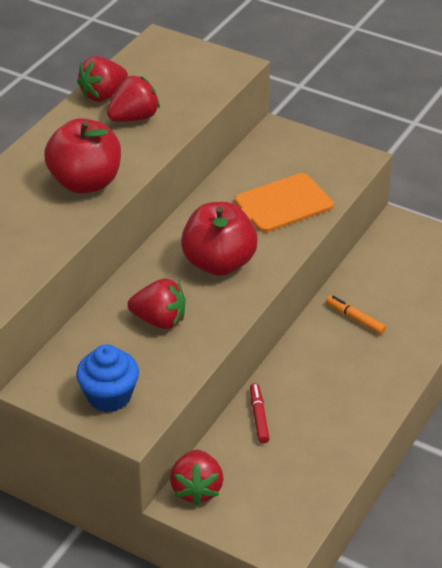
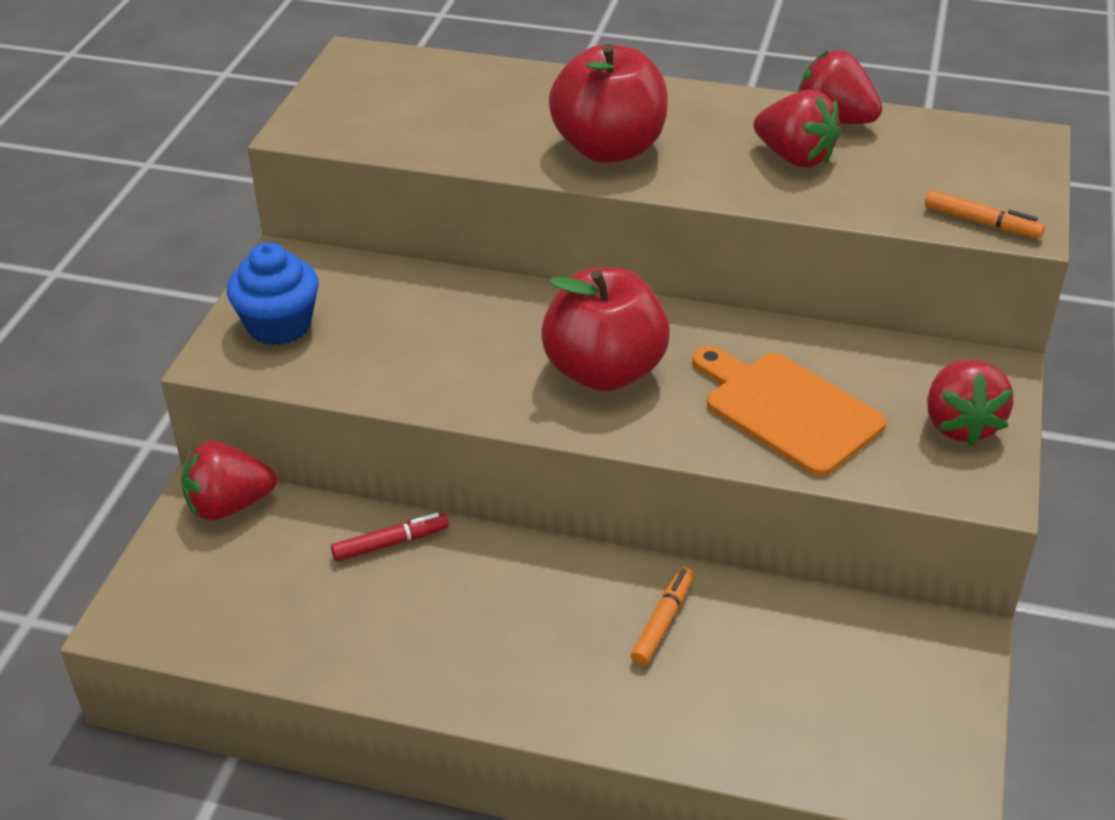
camera: 75 degrees right, 0 degrees up
(159, 320) = (449, 338): red strawberry -> red strawberry (960, 424)
(227, 75) = (981, 223): none -> orange marker

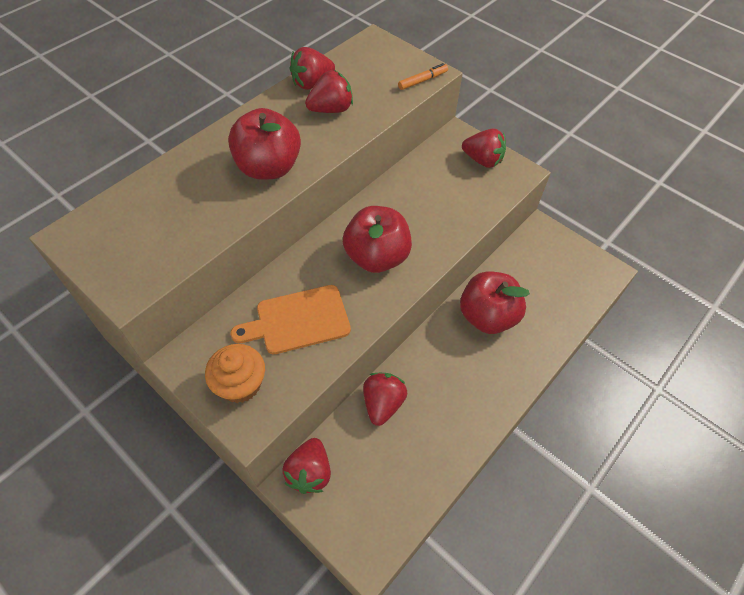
camera: 65 degrees left, 15 degrees up
(279, 325) = (240, 384): blue cupcake -> orange cupcake
(391, 543) = (382, 403): red marker -> red strawberry
(663, 621) = (487, 317): orange marker -> red apple
(787, 410) = (442, 207): orange cutting board -> orange cutting board (298, 320)

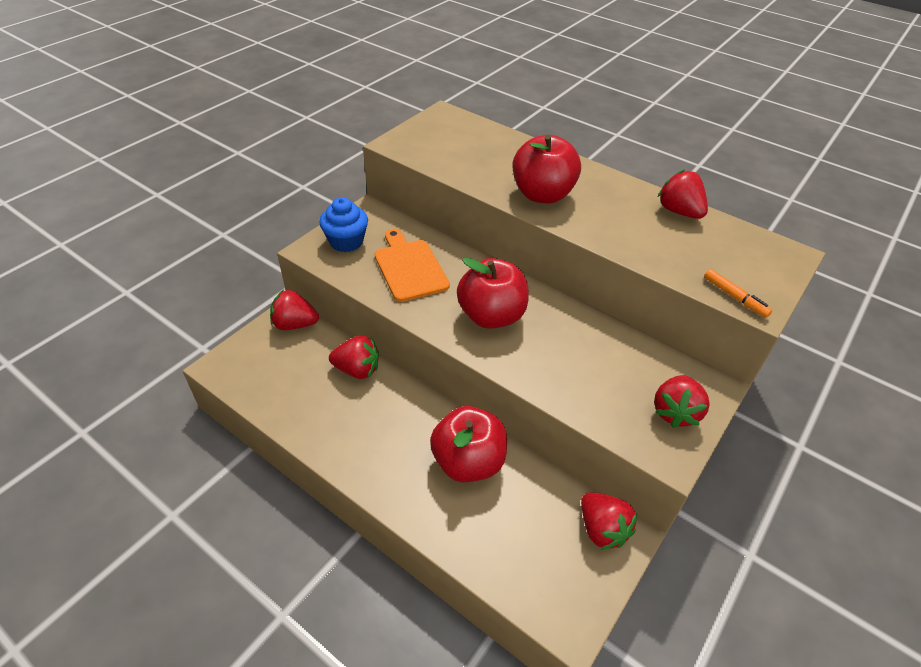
camera: 85 degrees right, 10 degrees down
(240, 384) = (346, 241): orange cupcake -> blue cupcake
(331, 109) = (643, 227): red strawberry -> red strawberry (602, 529)

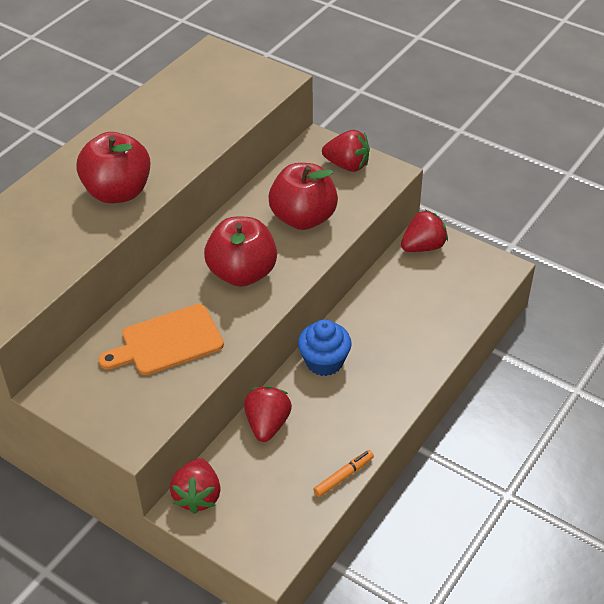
camera: 90 degrees left, 0 degrees up
(346, 241) = (117, 405): blue cupcake -> blue cupcake (324, 361)
(468, 462) = (372, 328): red apple -> red apple (303, 218)
(679, 211) = (150, 104): red strawberry -> none
(734, 297) = (270, 88): orange marker -> orange marker (344, 476)

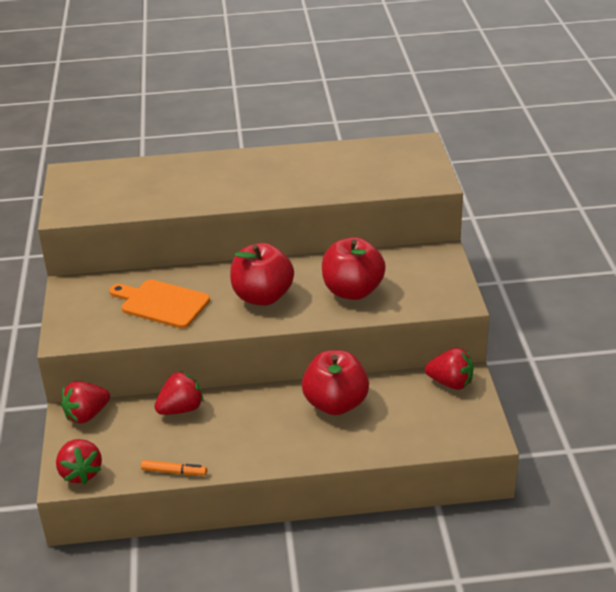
camera: 50 degrees right, 10 degrees down
(118, 192) = (227, 189): red apple -> red apple (335, 404)
(324, 361) = (269, 401): blue cupcake -> none
(347, 165) = (437, 279): red strawberry -> red strawberry (80, 473)

